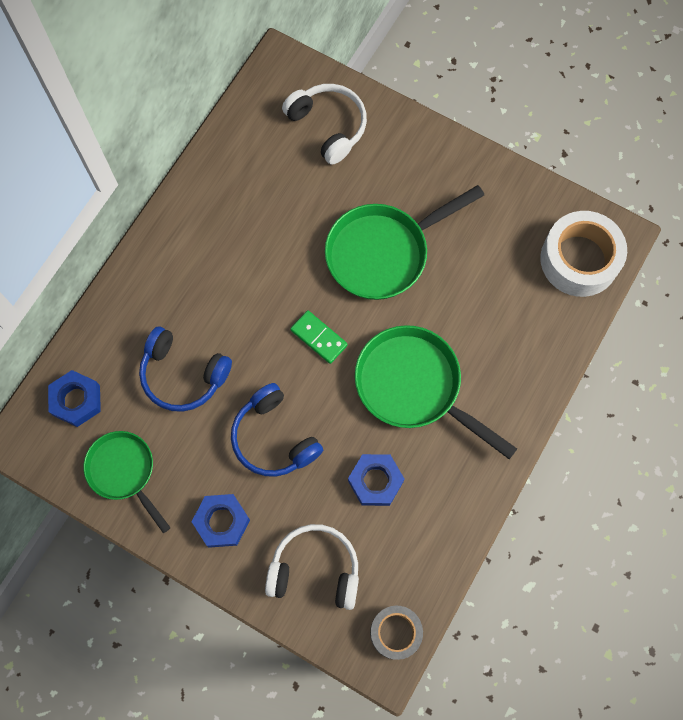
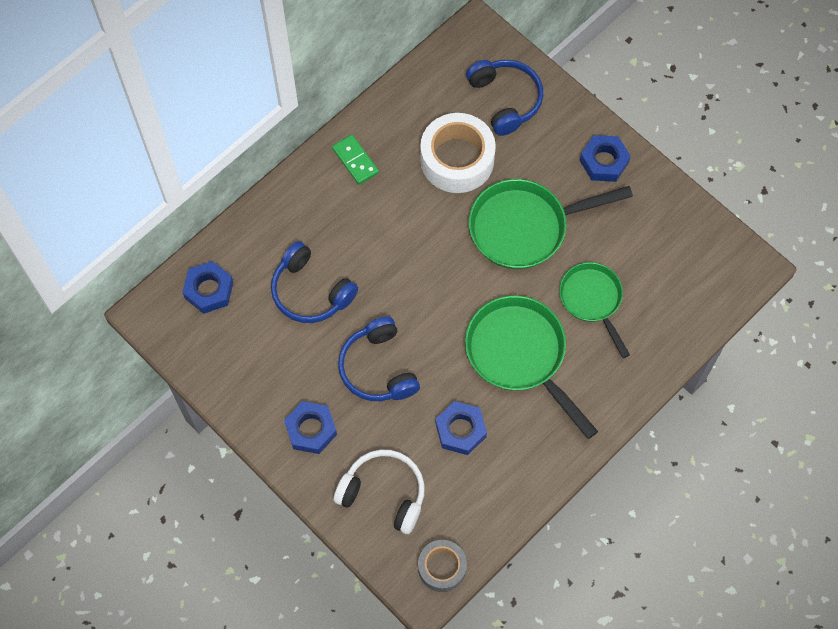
camera: 15 degrees right, 5 degrees down
(124, 471) = (235, 363): green pan -> green pan (592, 300)
(319, 337) = (444, 289): green domino -> green domino (355, 161)
(328, 126) = (505, 100): white headphones -> blue headphones
(443, 166) = (604, 162): none -> blue nut
(579, 260) = (708, 279): white tape -> white tape (457, 159)

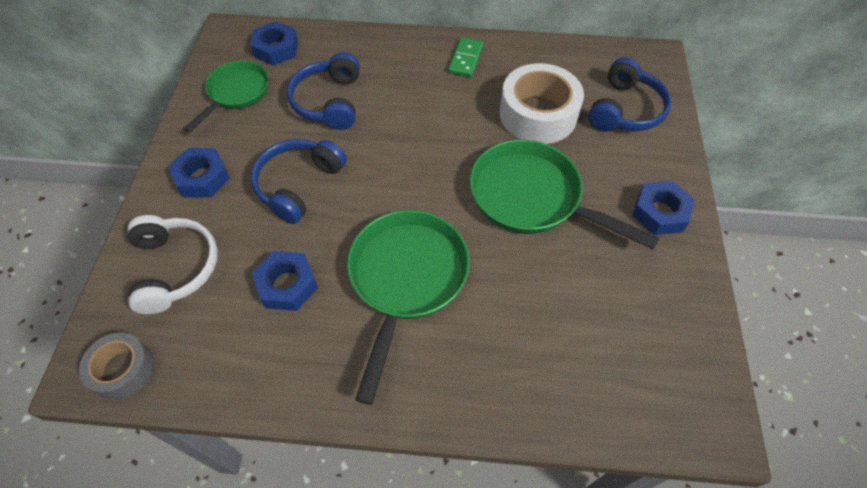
camera: 50 degrees right, 10 degrees down
(592, 300) = (520, 300): green pan -> green pan (236, 93)

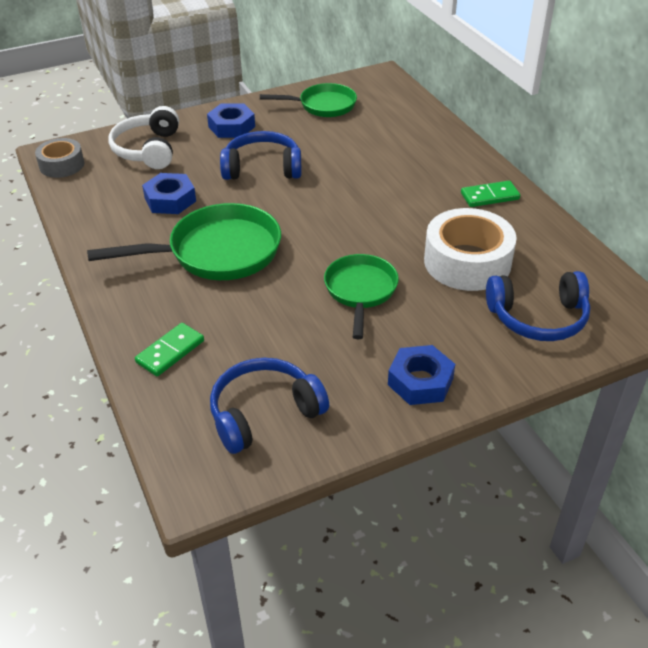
camera: 60 degrees right, 15 degrees down
(175, 268) = (148, 150): white headphones -> white headphones turned 135 degrees clockwise
(276, 49) = (388, 102): blue nut -> none
(329, 102) = (359, 148): blue headphones -> blue headphones (264, 413)
(531, 381) = (170, 352): none -> green domino
(532, 198) = (360, 291): green pan -> green pan, size x0.64

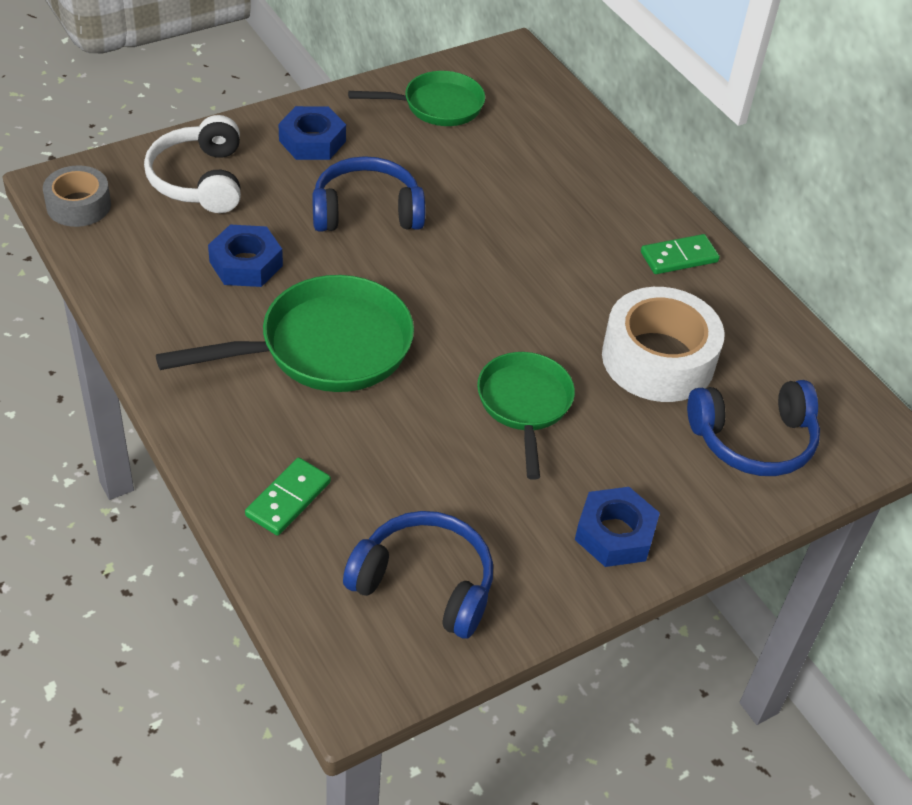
camera: 10 degrees left, 5 degrees up
(264, 413) = (424, 584): blue headphones -> blue headphones turned 60 degrees clockwise

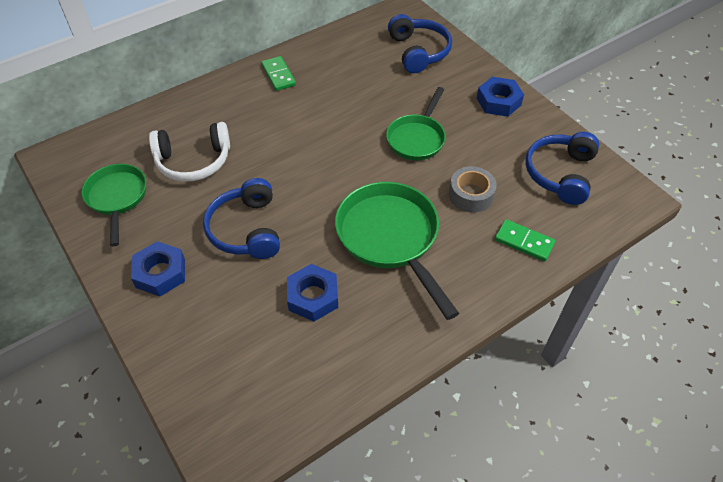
camera: 90 degrees left, 5 degrees up
(78, 205) = (252, 436): grey tape -> grey tape (471, 195)
(200, 180) = (213, 345): white headphones -> white headphones (193, 161)
(524, 405) = (417, 138): green pan -> green pan turned 60 degrees counterclockwise
(658, 359) = (367, 85): white tape -> none

